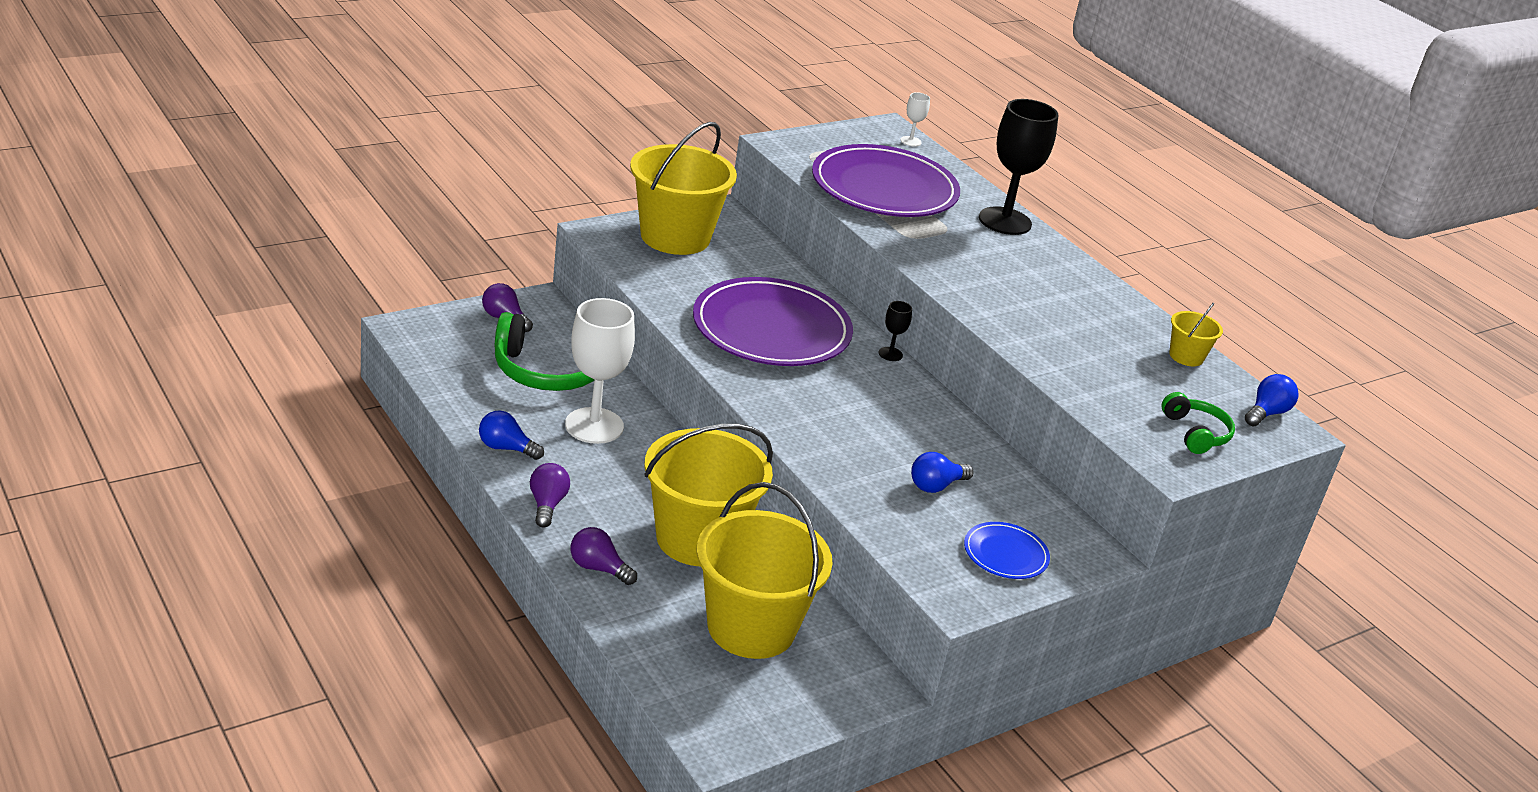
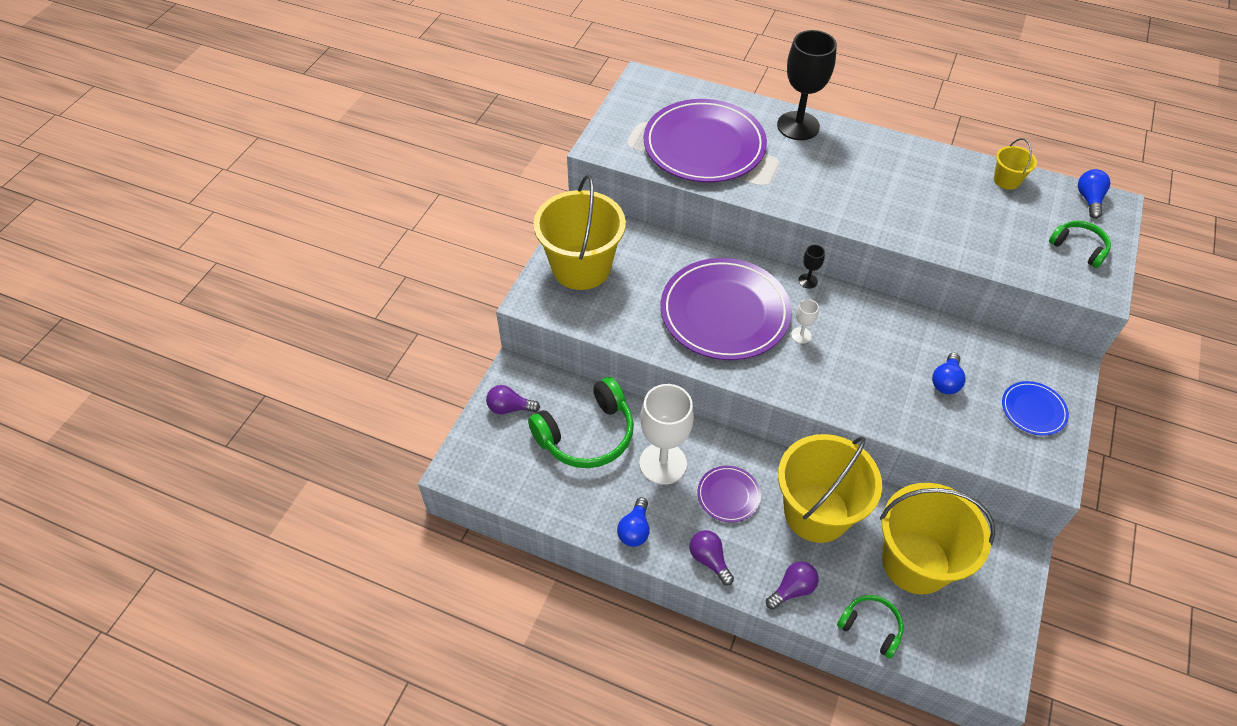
camera: 30 degrees left, 20 degrees up
(506, 448) = (635, 530): blue light bulb -> blue light bulb turned 60 degrees counterclockwise
(598, 568) = (792, 589): purple light bulb -> purple light bulb turned 150 degrees clockwise
(627, 479) = (728, 495): none -> purple plate
(639, 636) = (871, 627): none -> green headphones
(910, 141) = (669, 85): white goblet -> white goblet (801, 335)

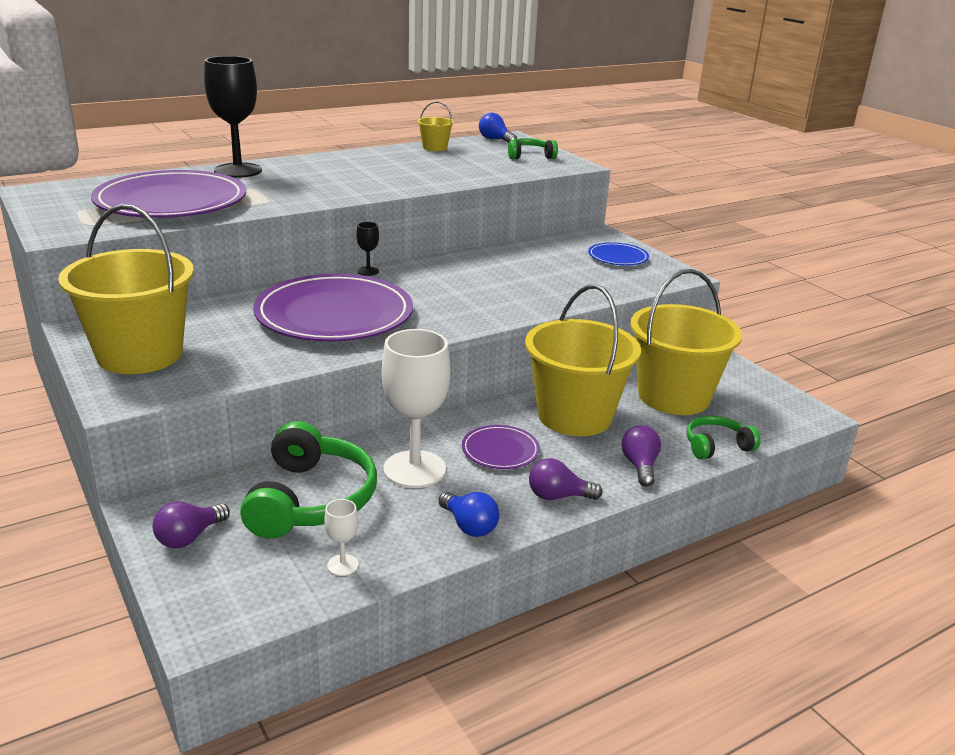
camera: 55 degrees left, 25 degrees down
(801, 335) = (417, 297): white goblet -> white goblet (343, 565)
(946, 381) = (550, 270): blue light bulb -> none

